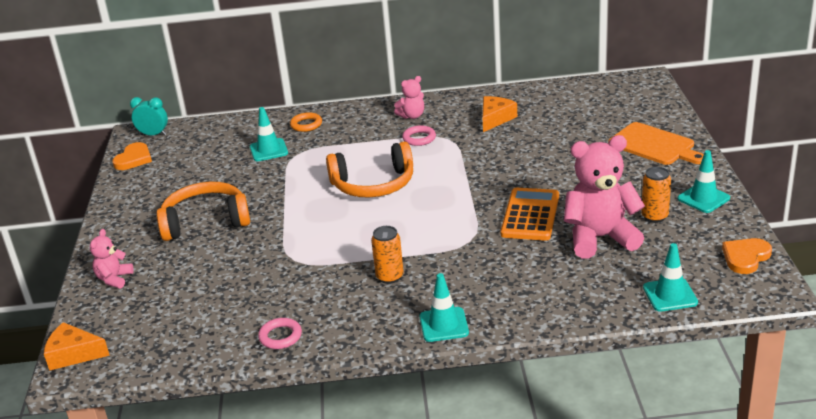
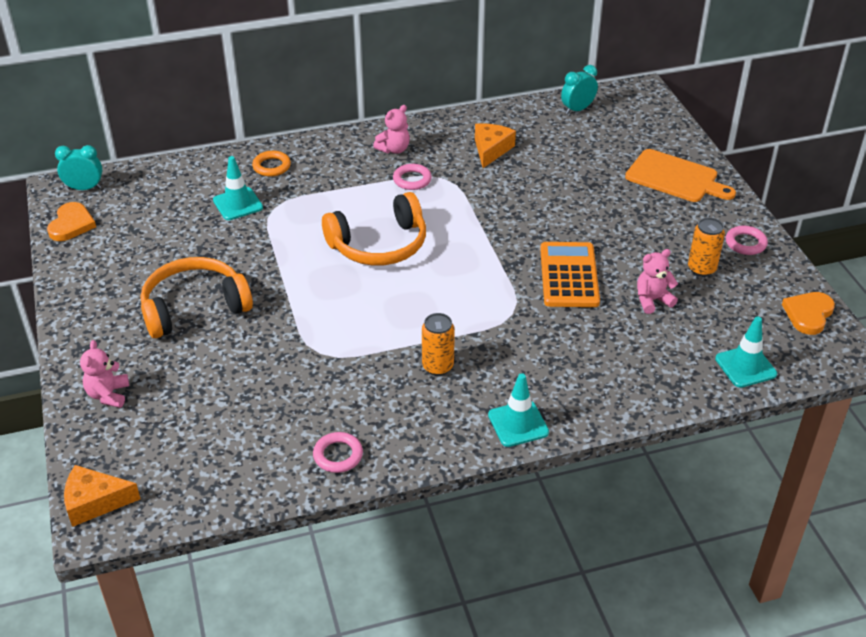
camera: 15 degrees left, 10 degrees up
(583, 91) = (577, 109): none -> turquoise clock
(600, 238) = (652, 300): pink teddy bear -> pink teddy bear, size x0.49
(703, 198) = (745, 243): turquoise traffic cone -> pink ring

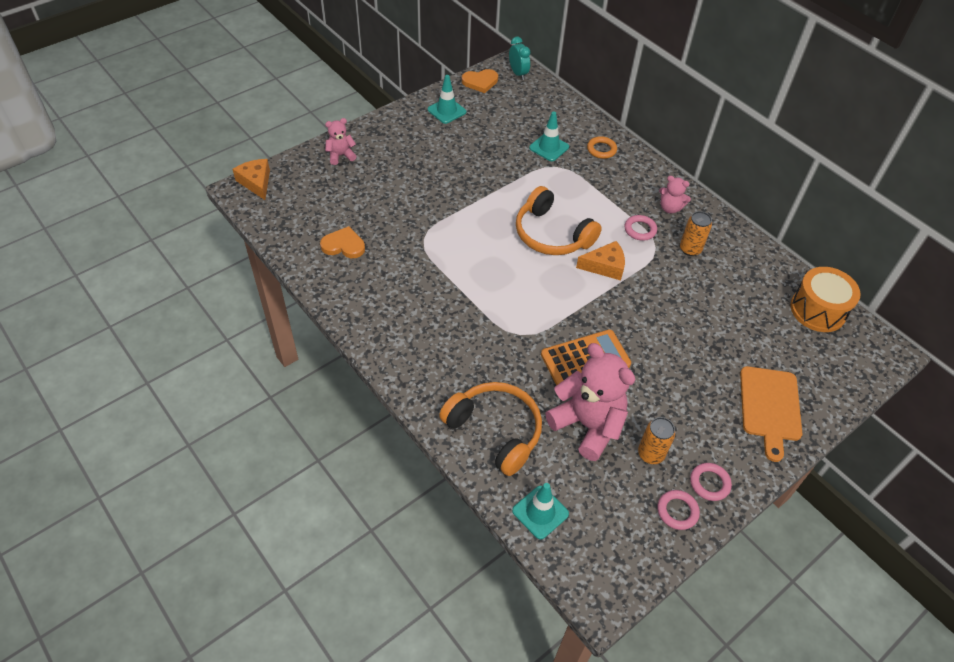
camera: 65 degrees right, 10 degrees up
(194, 307) = (435, 164): orange headphones -> orange headphones (495, 430)
(338, 455) = (334, 278): pink ring -> pink ring (677, 511)
(438, 366) = (440, 306): orange can -> orange can (690, 249)
(491, 150) = (714, 266): orange cheese -> orange cheese (605, 266)
(518, 424) = (404, 369): turquoise traffic cone -> turquoise traffic cone (446, 111)
(577, 109) = (818, 310): turquoise clock -> orange drum
(652, 300) = (587, 425): pink teddy bear -> pink teddy bear, size x2.02
(808, 314) = (637, 554): orange heart -> orange heart (343, 245)

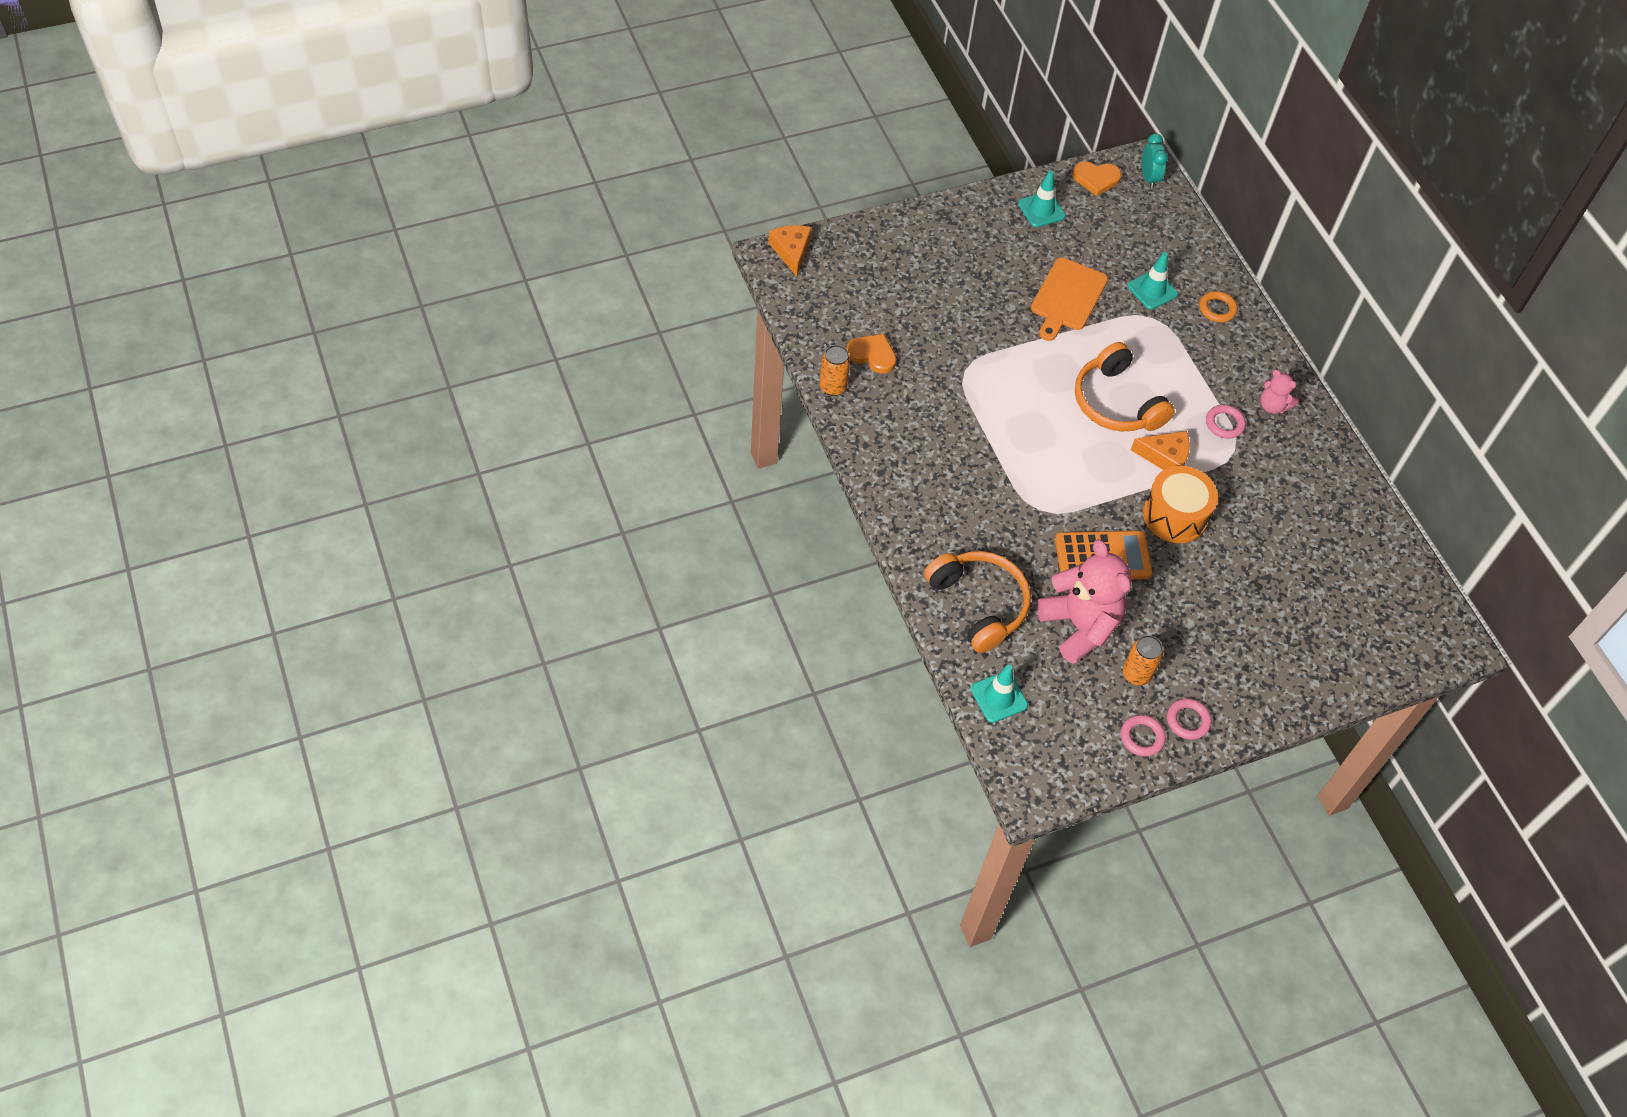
camera: 15 degrees right, 5 degrees up
(340, 155) = (897, 240): pink teddy bear -> none
(690, 249) = (1275, 463): orange can -> orange can (833, 387)
(770, 407) = (1290, 664): orange cutting board -> orange cutting board (1067, 297)
(818, 310) = (1398, 575): orange drum -> orange drum (1175, 516)

